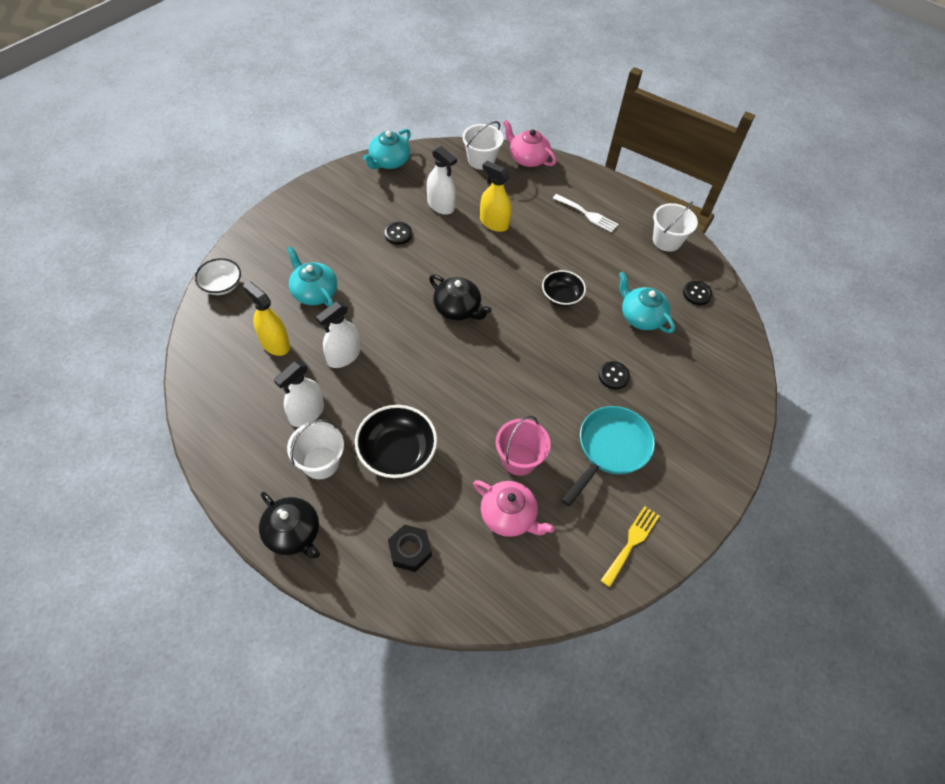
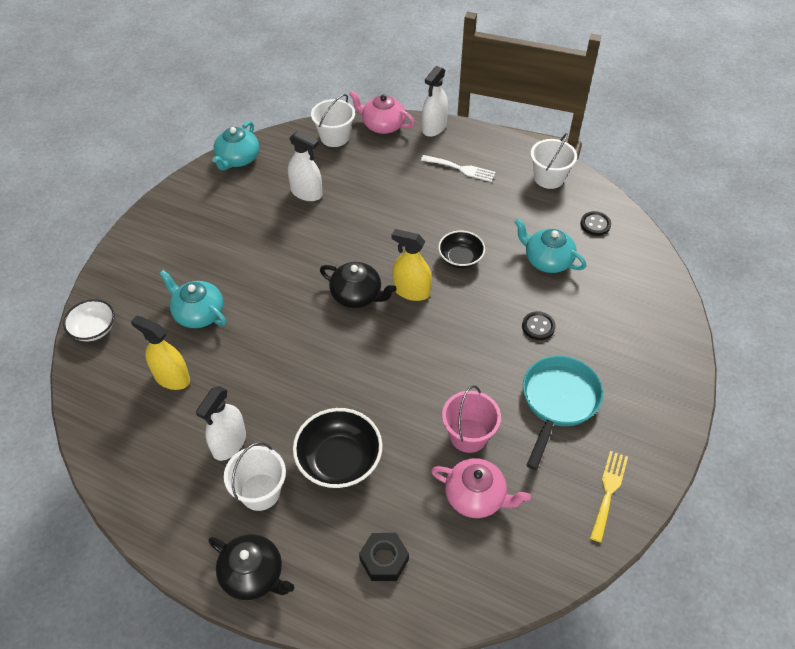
camera: 10 degrees left, 5 degrees down
(343, 356) = (251, 373): white spray bottle -> white spray bottle (434, 127)
(398, 234) = (270, 232): black button -> none
(494, 223) = (368, 198): yellow spray bottle -> yellow spray bottle (411, 291)

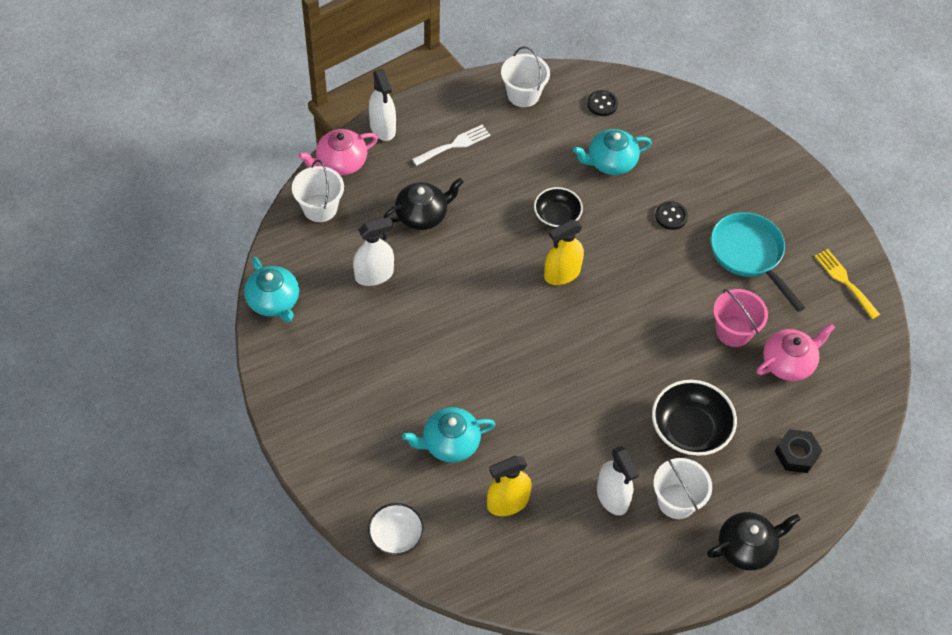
camera: 55 degrees left, 5 degrees up
(357, 295) = (533, 314): black teapot -> black teapot (422, 215)

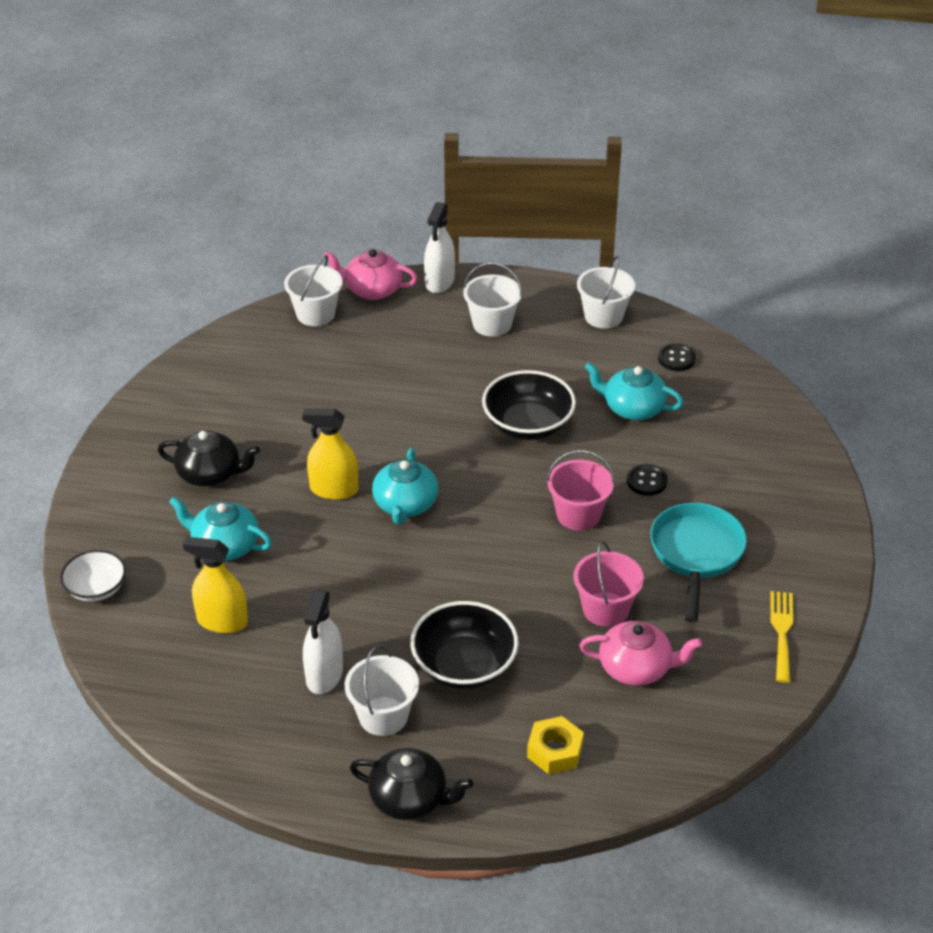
camera: 40 degrees right, 15 degrees down
(274, 301) = (198, 361): turquoise teapot -> turquoise teapot (405, 505)
(374, 275) = (305, 385): white spray bottle -> none
(422, 215) = (400, 362): black teapot -> black teapot (210, 473)
(454, 145) = (492, 324): white fork -> white bucket
(557, 216) = (528, 425): black bowl -> black bowl, size x1.58
(562, 273) = (481, 471): yellow spray bottle -> yellow spray bottle (334, 489)
(653, 269) = (578, 515): none -> pink bucket
(796, 454) = (555, 751): black nut -> yellow nut

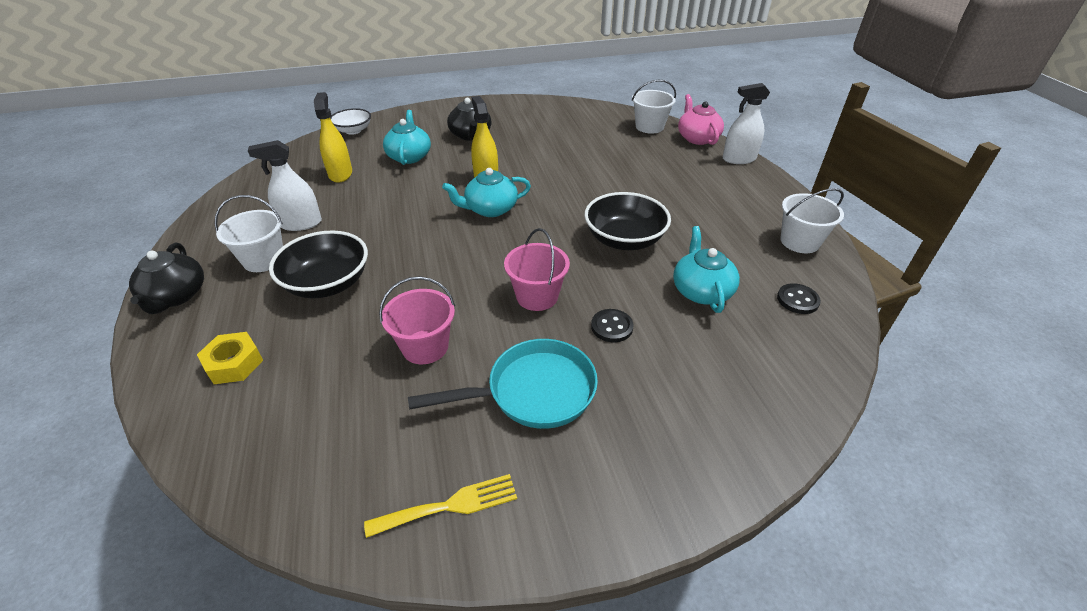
camera: 65 degrees right, 0 degrees up
(492, 324) = (721, 192): white bucket -> none
(636, 668) = (354, 390): pink teapot -> none

